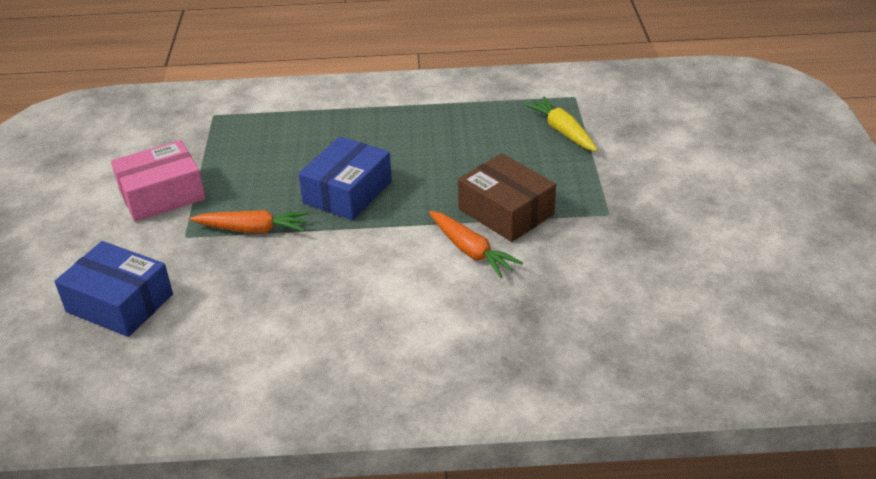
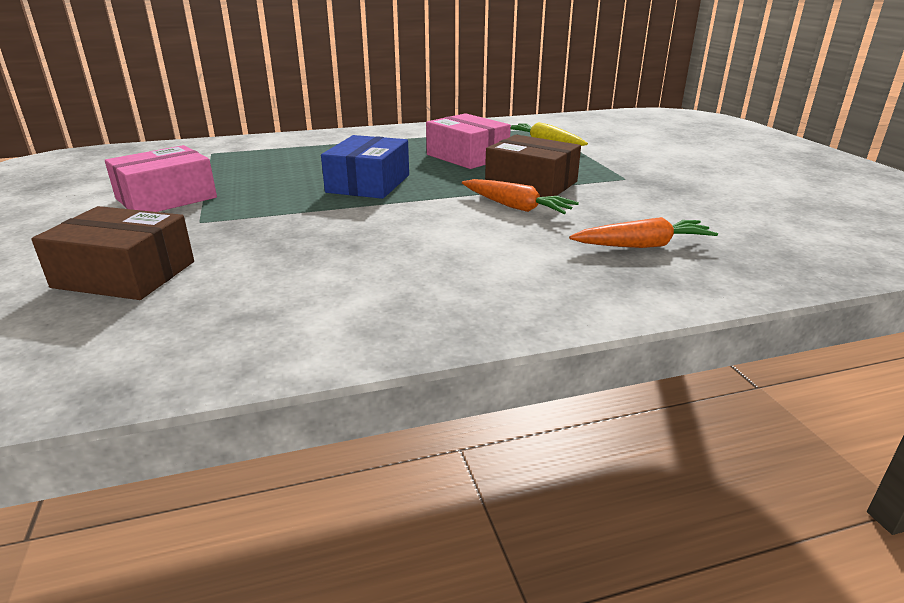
camera: 15 degrees left, 10 degrees down
(119, 303) = (125, 274): blue box -> brown box
(253, 229) = (277, 211): orange carrot -> orange carrot (642, 245)
(465, 151) = (467, 156): none -> pink box

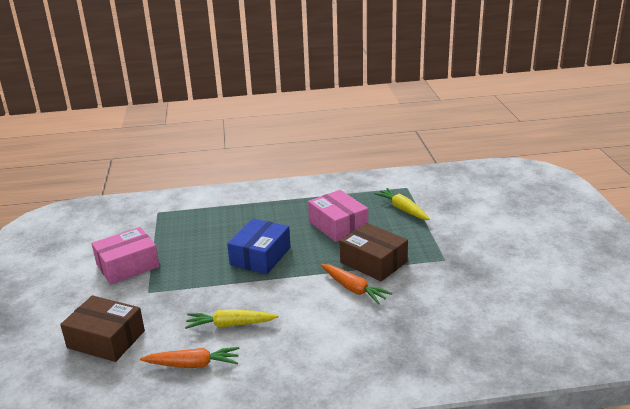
camera: 10 degrees right, 0 degrees up
(339, 249) = (230, 325): none -> yellow carrot
(642, 245) = (422, 335): orange carrot -> orange carrot (193, 364)

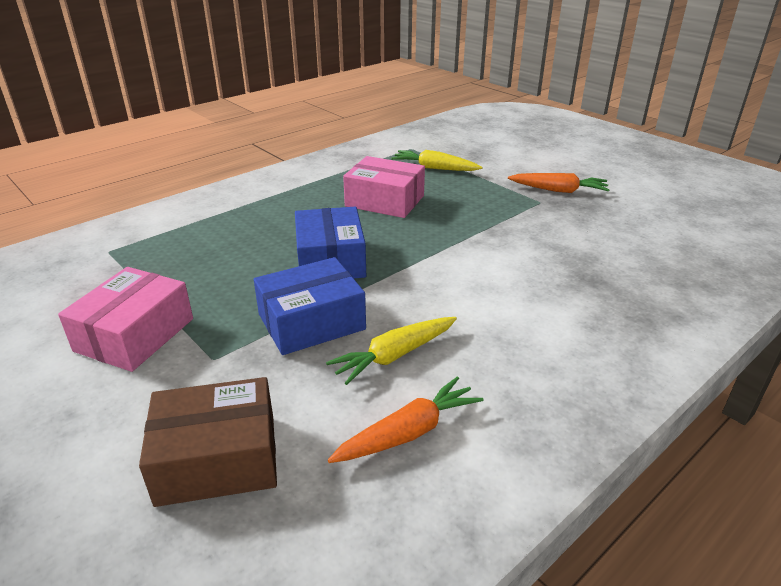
camera: 35 degrees left, 5 degrees up
(211, 290) = (311, 322): none -> blue box
(353, 289) = (490, 259): orange carrot -> orange carrot (558, 190)
(373, 262) = (474, 225): brown box -> none

